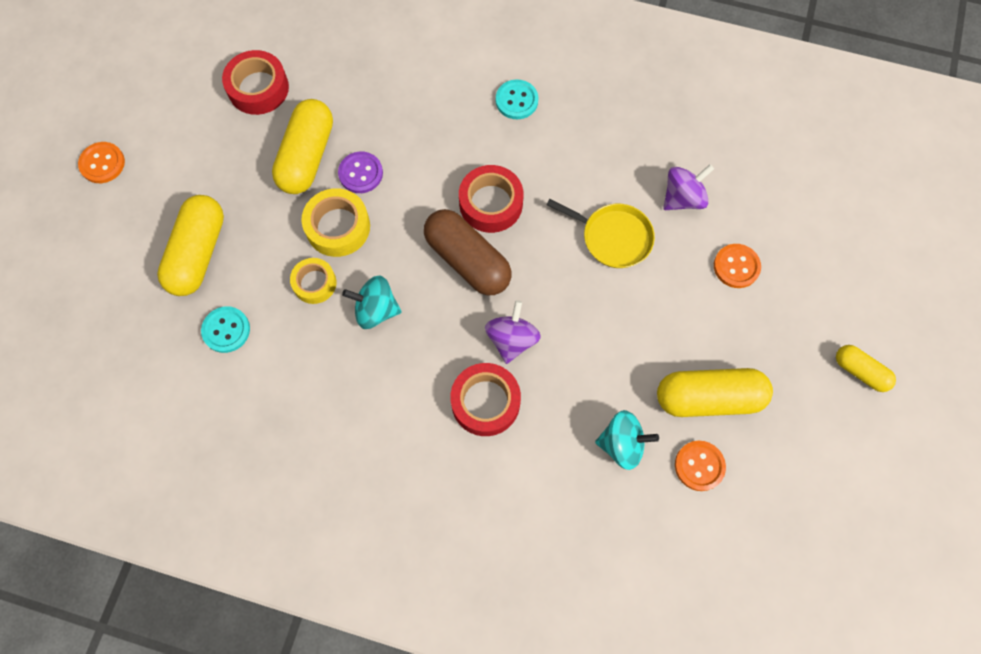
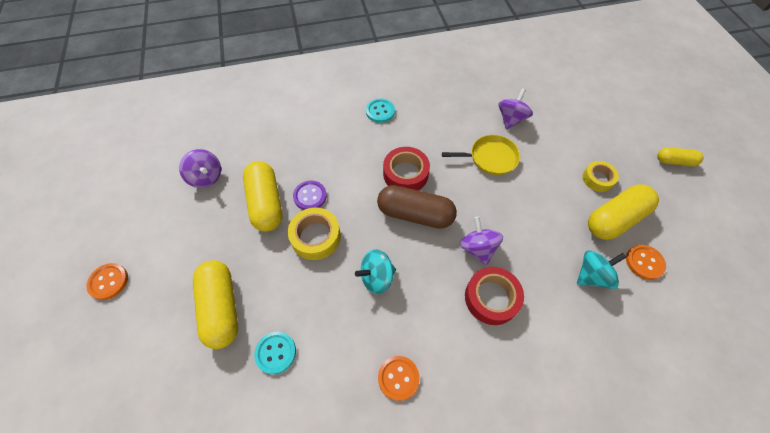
camera: 30 degrees left, 10 degrees down
(258, 88) = (206, 177): red tape -> purple spinning top
(314, 283) = (322, 282): yellow tape -> yellow tape (597, 179)
(736, 266) = (567, 140): orange button -> orange button (398, 378)

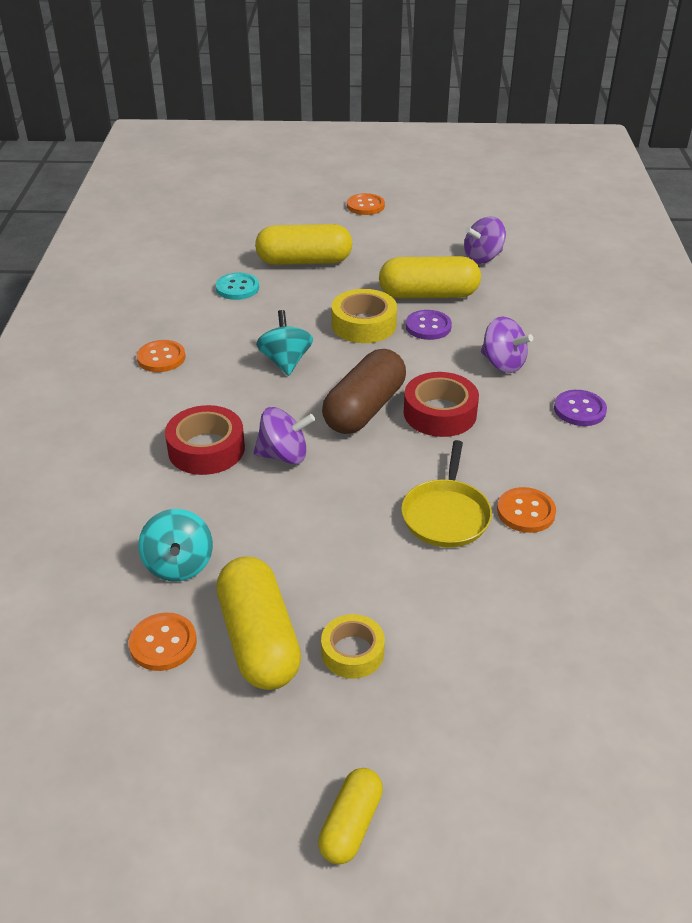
camera: 105 degrees right, 20 degrees down
(380, 111) = (579, 410): turquoise button -> purple button
(472, 126) = (526, 512): none -> orange button
(511, 119) = (535, 571): purple spinning top -> purple spinning top (503, 364)

